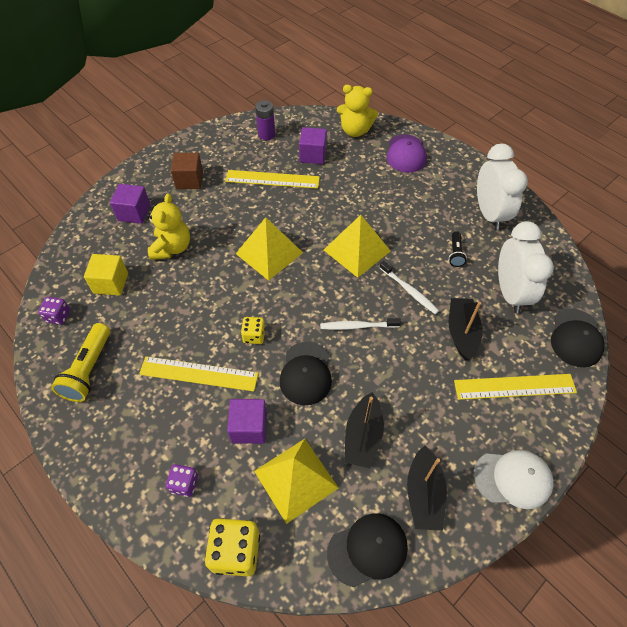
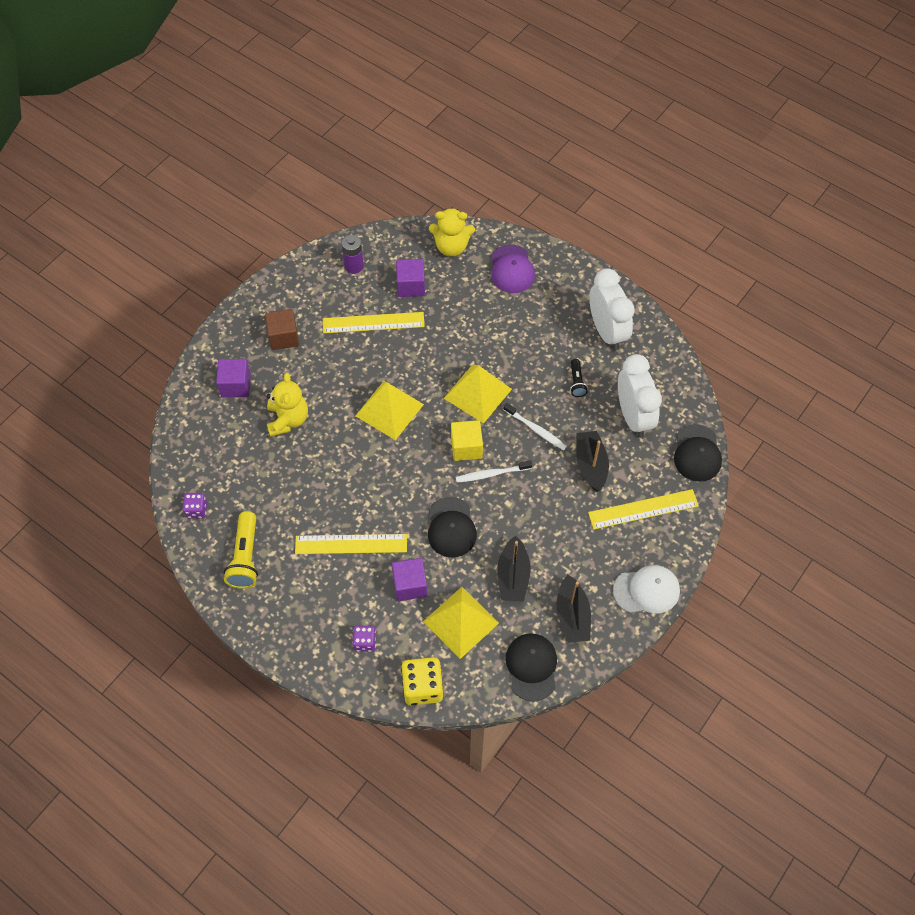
camera: 10 degrees left, 5 degrees up
(111, 283) = (237, 467): yellow cube -> yellow cube (466, 447)
(254, 336) = (394, 499): yellow dice -> none
(368, 549) = (531, 667): black cap -> black cap turned 60 degrees counterclockwise

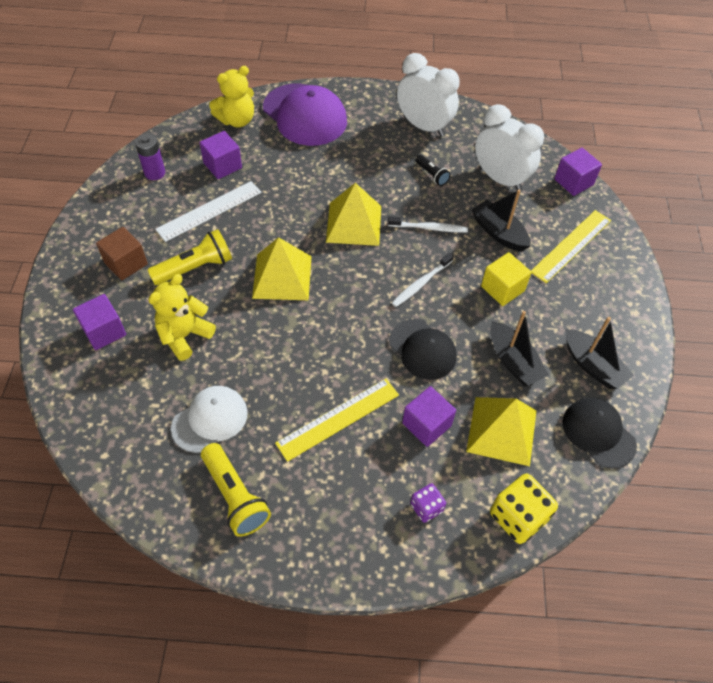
camera: 35 degrees left, 5 degrees down
(196, 510) = (144, 478): purple dice -> none
(288, 419) = (184, 336): yellow teddy bear -> yellow teddy bear turned 105 degrees counterclockwise
(331, 367) = (195, 267): none -> yellow flashlight
(373, 323) = (209, 211): yellow ruler -> white ruler
(466, 447) = (380, 273): yellow cube -> yellow cube (502, 289)
(512, 269) = (305, 115): purple cap -> purple cap, size x1.58
(646, 590) = (632, 309): white cap -> white cap (210, 419)
(697, 453) = (573, 182): black cap -> purple cube

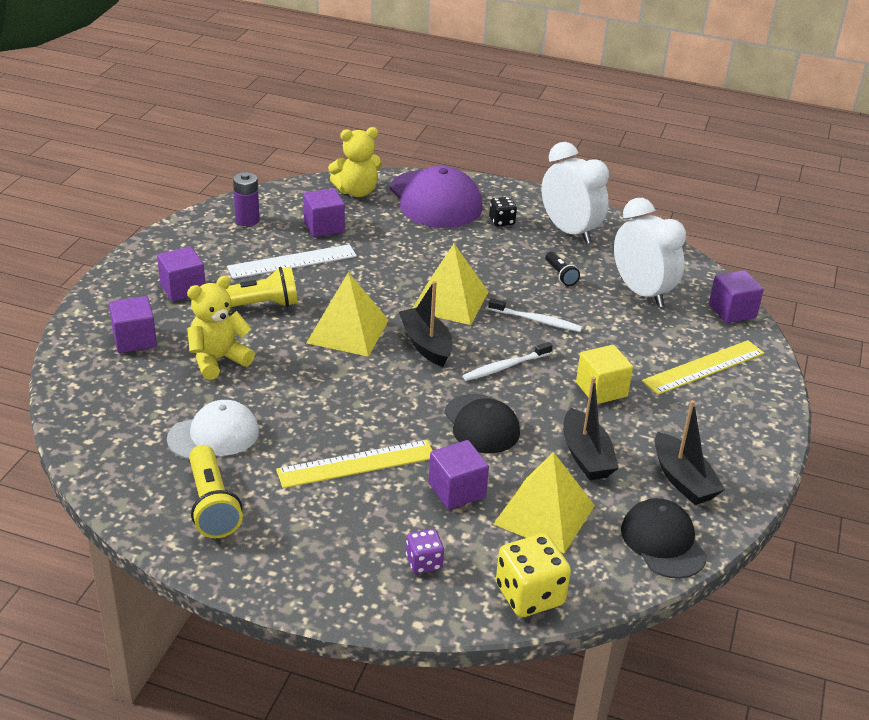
camera: 15 degrees right, 20 degrees down
(126, 263) = (183, 289): brown cube -> purple cube
(366, 127) = (502, 221): none -> black dice
(499, 233) = (619, 340): black boat -> black boat (426, 345)

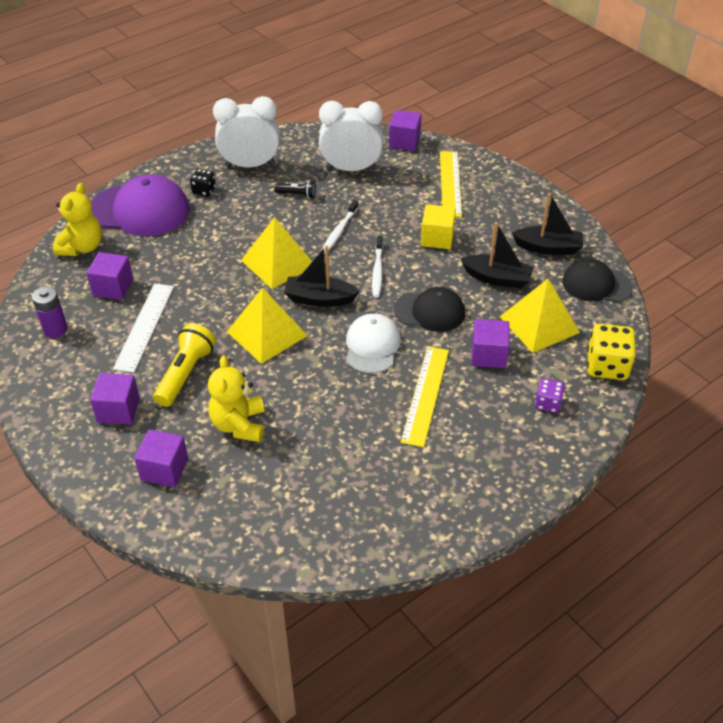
camera: 55 degrees left, 10 degrees up
(212, 505) = (414, 496): yellow flashlight -> none
(214, 435) = (333, 464): white cap -> white cap (372, 346)
(537, 320) = (339, 231): white toothbrush -> white toothbrush turned 150 degrees clockwise

